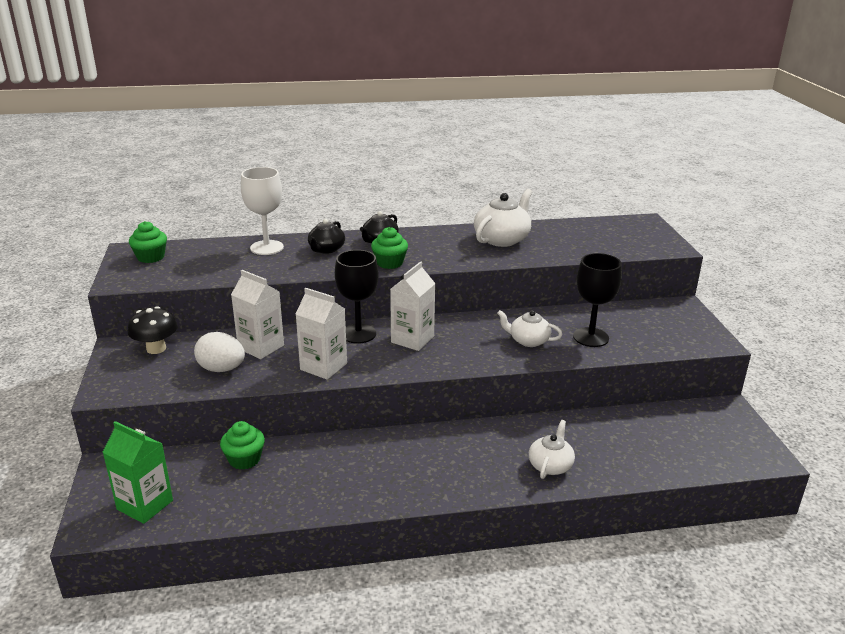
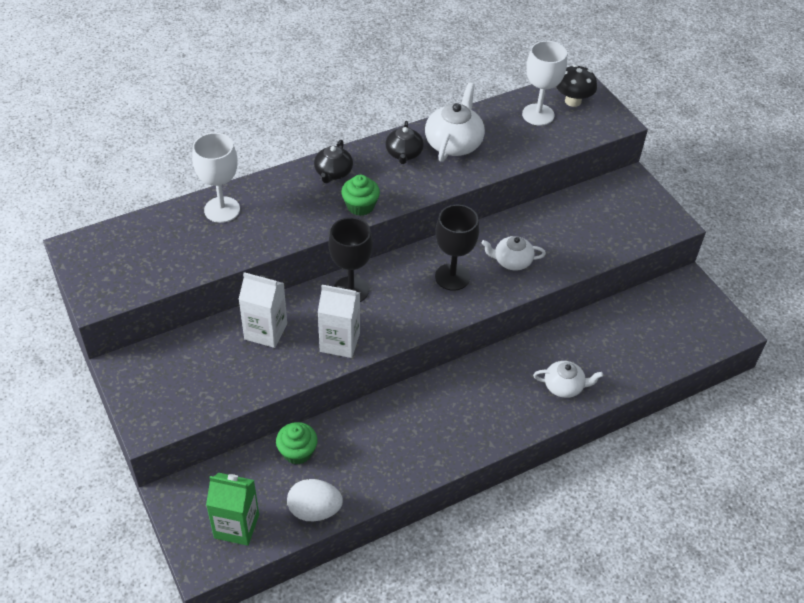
camera: 20 degrees left, 20 degrees up
(151, 257) = (106, 253): green cupcake -> none
(156, 348) = (162, 359): black mushroom -> black mushroom (573, 101)
(221, 369) = (244, 370): white egg -> white egg (314, 510)
(326, 249) = (285, 199): black teapot -> black teapot (404, 154)
(412, 339) = (405, 285): white carton -> none
(550, 465) = (564, 386): white teapot -> white teapot turned 90 degrees clockwise
(590, 337) = (565, 243): black goblet -> black goblet (452, 277)
(594, 233) = (538, 115): none -> white goblet

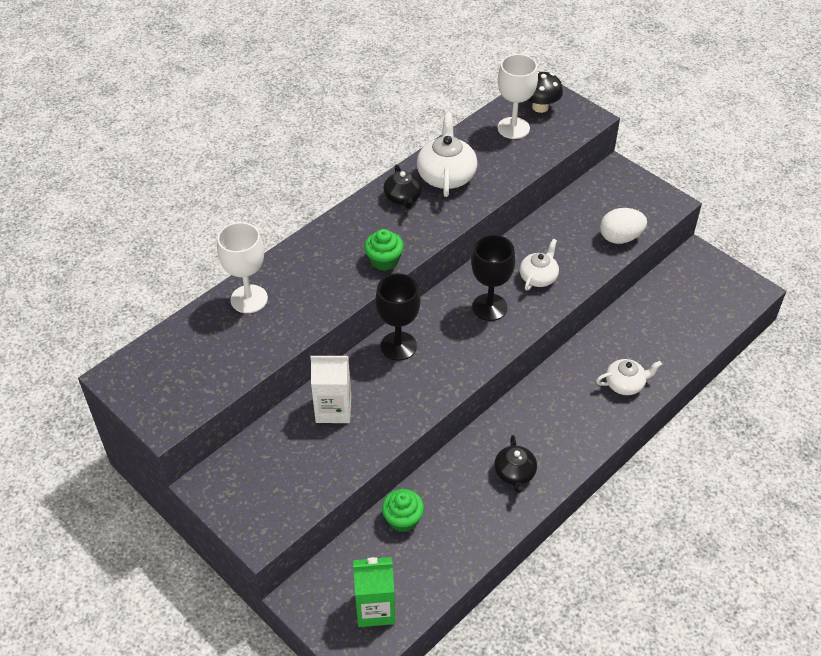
camera: 15 degrees left, 0 degrees up
(314, 510) = (444, 570): white egg -> white egg (620, 238)
(333, 173) = (342, 234): black teapot -> black teapot (514, 473)
(340, 342) = (410, 400): white carton -> none
(512, 261) = (538, 277): white teapot -> white teapot turned 135 degrees clockwise

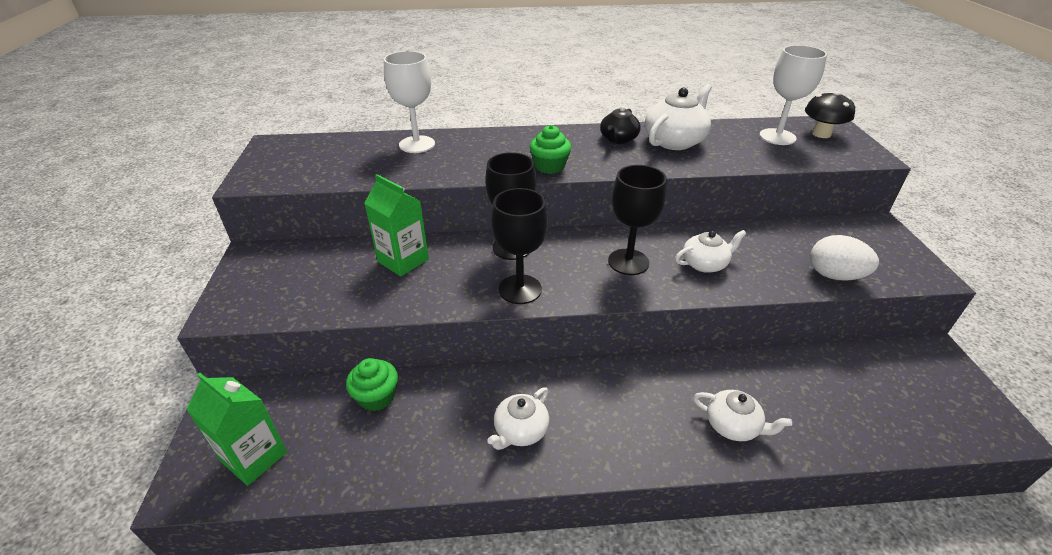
camera: 40 degrees right, 10 degrees down
(333, 409) = (403, 260): white carton -> green carton
(443, 377) = (520, 289): none -> black goblet
(514, 473) = (520, 430): black teapot -> white teapot

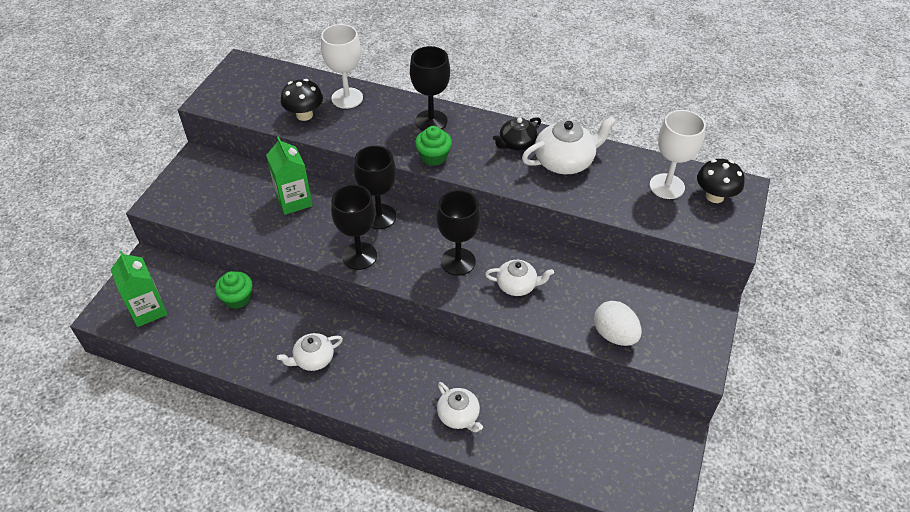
camera: 25 degrees right, 10 degrees up
(379, 167) = (304, 115): none -> black mushroom
(520, 142) = (431, 121): none -> black goblet

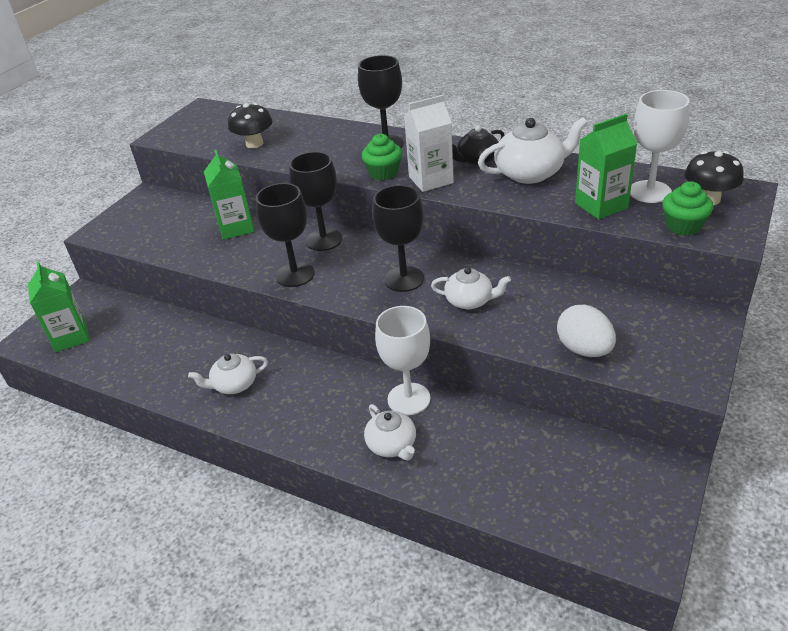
camera: 10 degrees right, 10 degrees down
(237, 298) = (166, 326): green cupcake -> green cupcake (683, 226)
(347, 98) = (301, 129): white goblet -> white goblet (409, 399)
(478, 166) = (431, 180): none -> white carton
(627, 201) = (601, 205): none -> green carton

